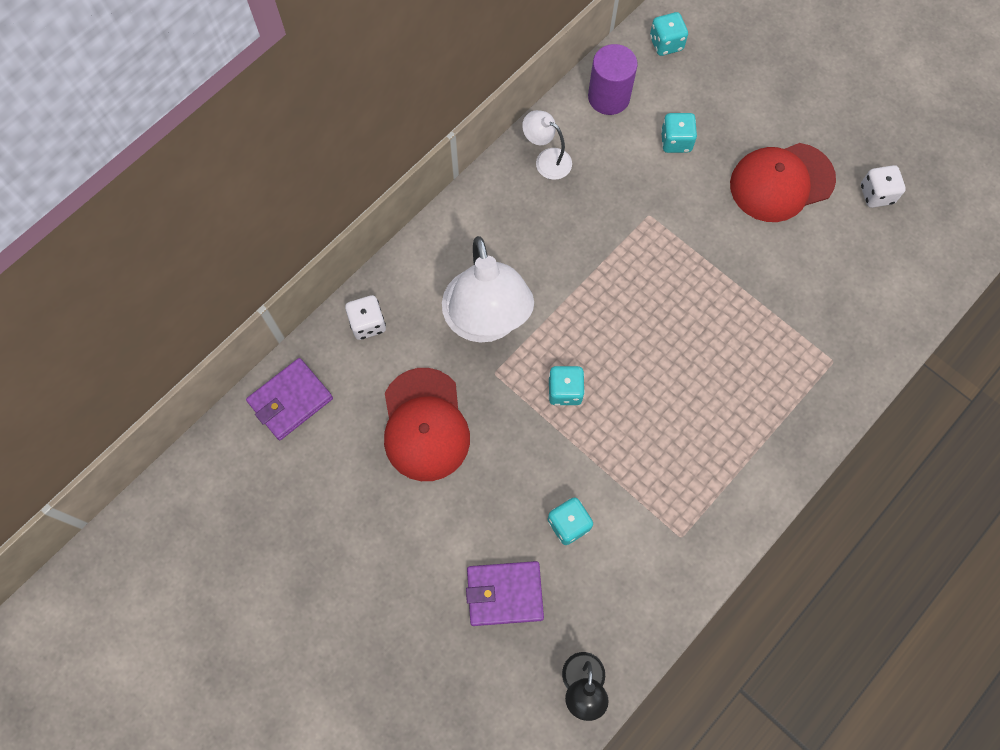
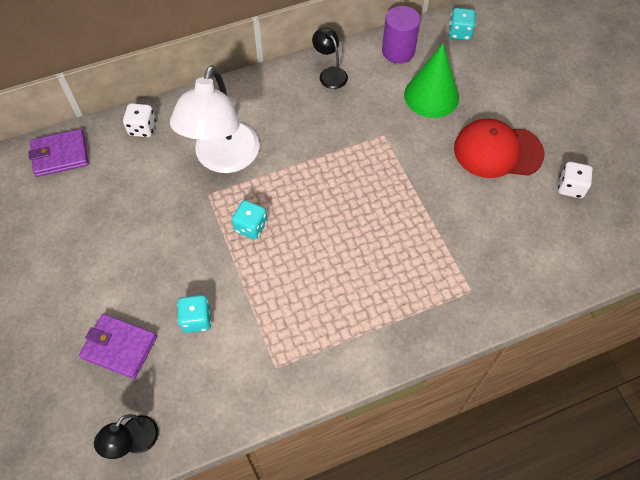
camera: 25 degrees right, 10 degrees down
(425, 425) = (138, 208): red cap -> none
(546, 160) = (330, 74): white lamp -> black lamp
(676, 141) = (431, 96): turquoise dice -> green cone

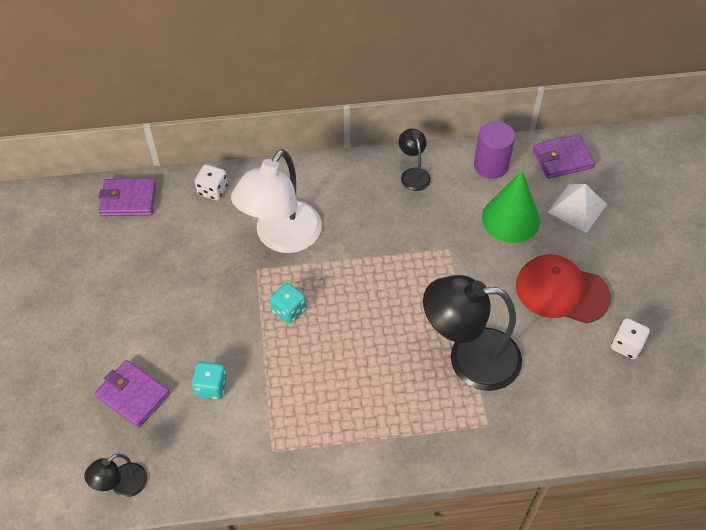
camera: 15 degrees right, 5 degrees down
(434, 232) = (469, 358): none -> black lamp
(460, 33) = (562, 159): turquoise dice -> purple wallet
(487, 73) = (577, 208): none -> white pyramid

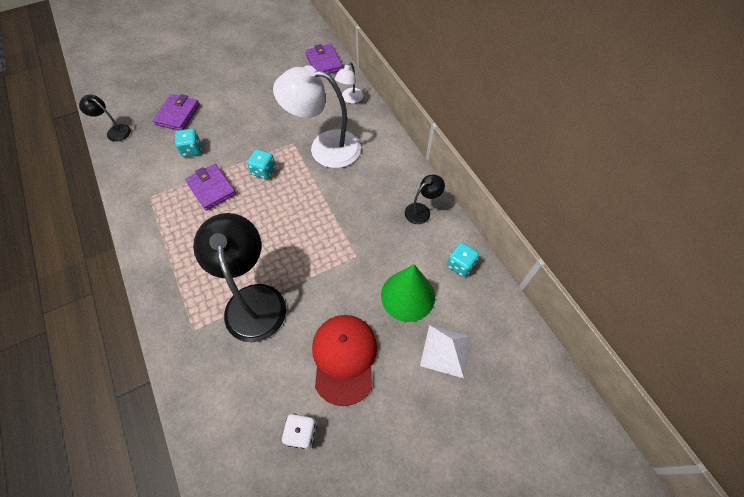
camera: 70 degrees right, 5 degrees up
(212, 190) = (350, 99): white dice -> white lamp
(491, 165) = (460, 265): purple cylinder -> turquoise dice
(562, 159) = (499, 323): purple wallet -> purple wallet (211, 188)

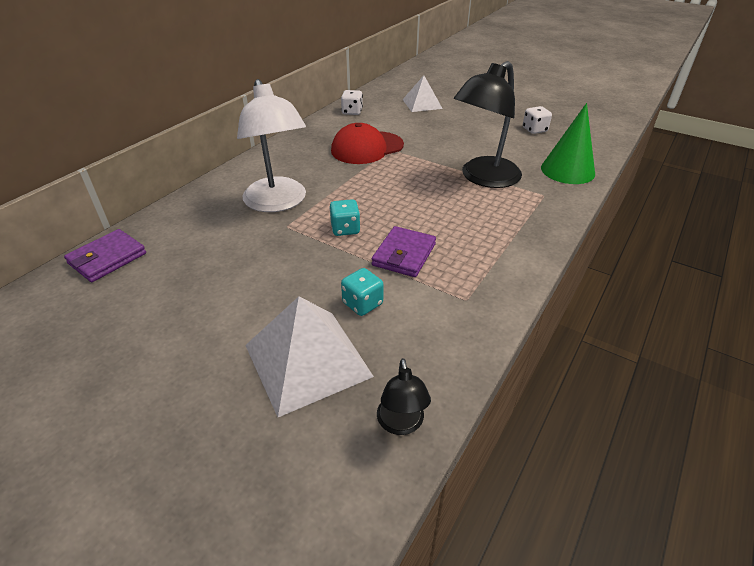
camera: 120 degrees left, 20 degrees down
(178, 114) = (307, 360): purple wallet -> white pyramid
(344, 358) = (472, 131): red cap -> red cap (367, 148)
(350, 99) = (182, 212): white lamp -> none
(408, 296) = (399, 122): green cone -> green cone (567, 170)
(421, 210) = (315, 135): black lamp -> none
(460, 265) = (352, 112): turquoise dice -> white dice

